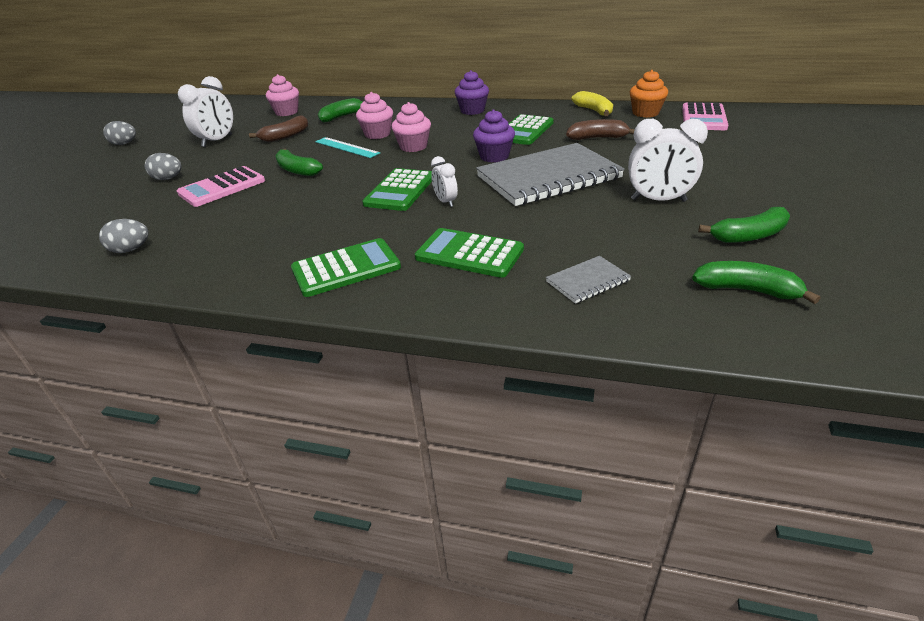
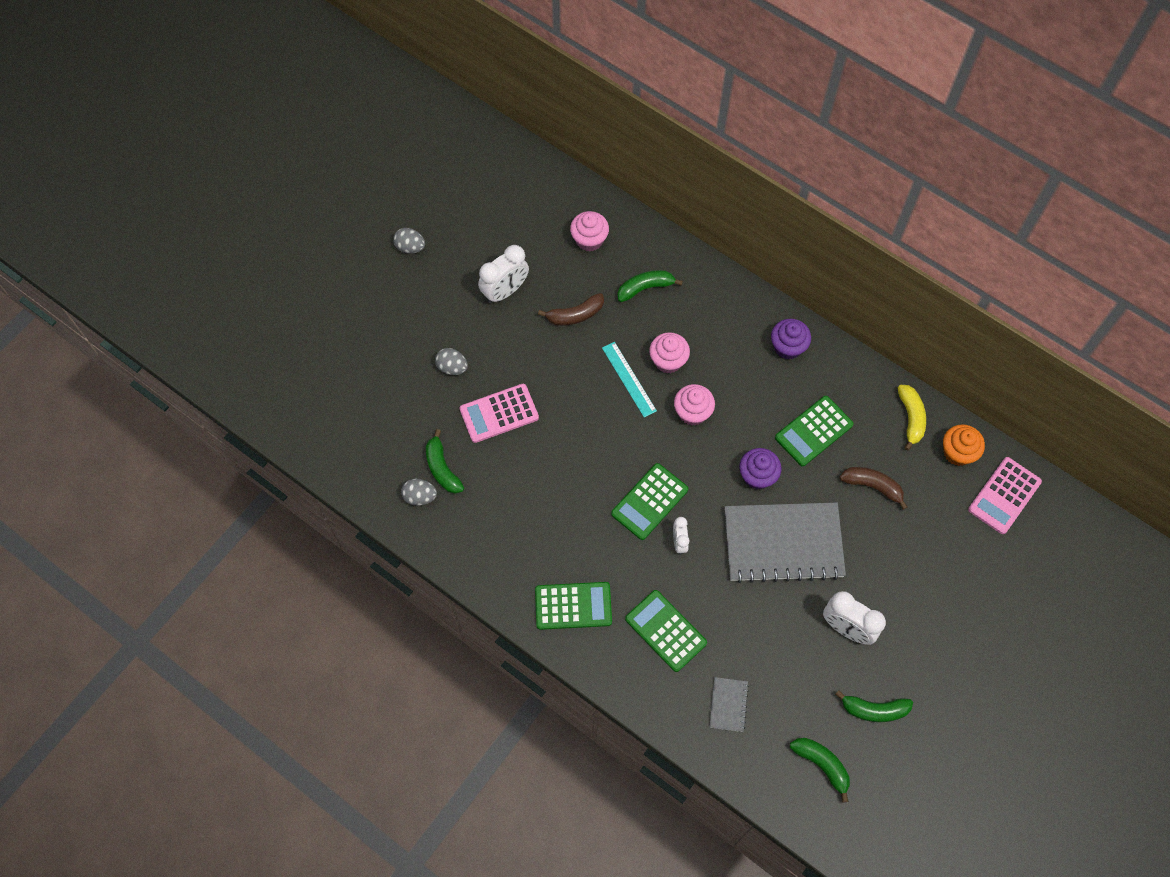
camera: 20 degrees right, 30 degrees up
(297, 170) = (571, 410): green banana -> green banana (442, 468)
(588, 281) = (728, 705): grey notebook -> grey notebook turned 75 degrees counterclockwise

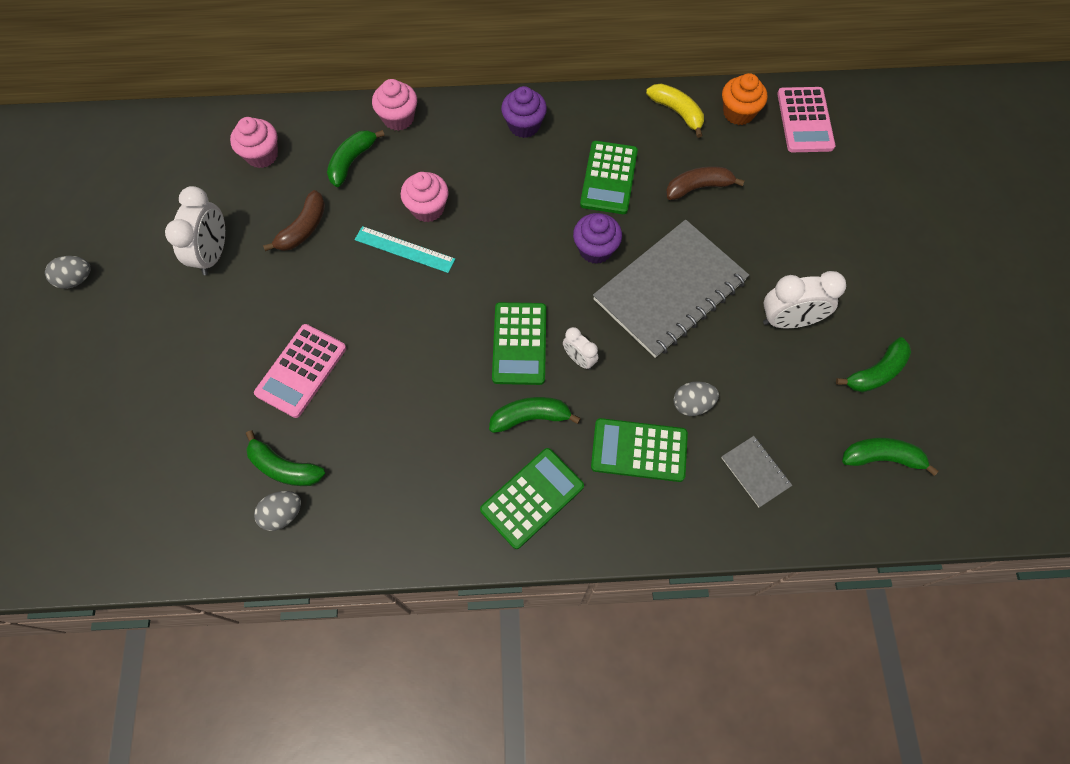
camera: 40 degrees left, 0 degrees up
(452, 367) = (215, 362): grey egg -> grey egg (692, 404)
(615, 555) = (531, 417): none -> green banana
(692, 412) = (489, 237): pink cupcake -> pink cupcake (398, 118)

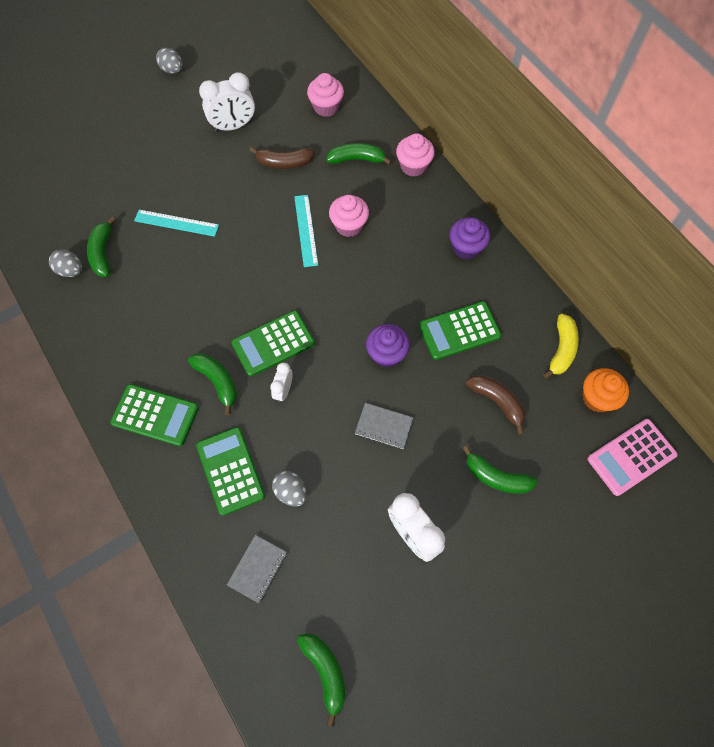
camera: 60 degrees right, 0 degrees up
(301, 371) = (176, 223): pink calculator -> turquoise ruler
(670, 290) = (384, 426): grey notebook -> grey notebook, size x0.42
(876, 372) = (405, 632): green banana -> green banana (496, 477)

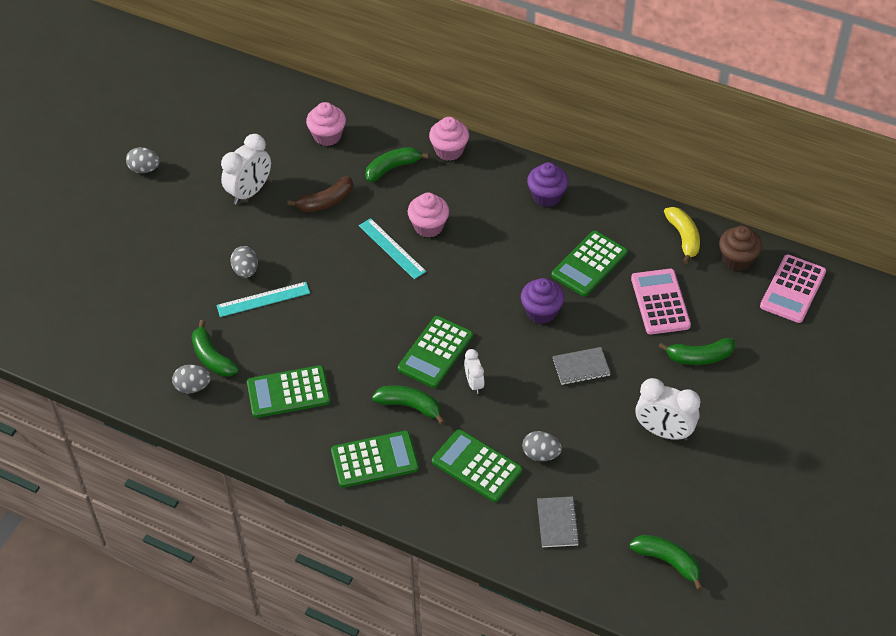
camera: 30 degrees left, 15 degrees down
(135, 315) = (288, 392): none -> green calculator
(182, 191) = (246, 270): none -> grey egg
(497, 402) = (660, 302): brown banana -> pink calculator
(597, 398) = (737, 259): orange cupcake -> brown cupcake

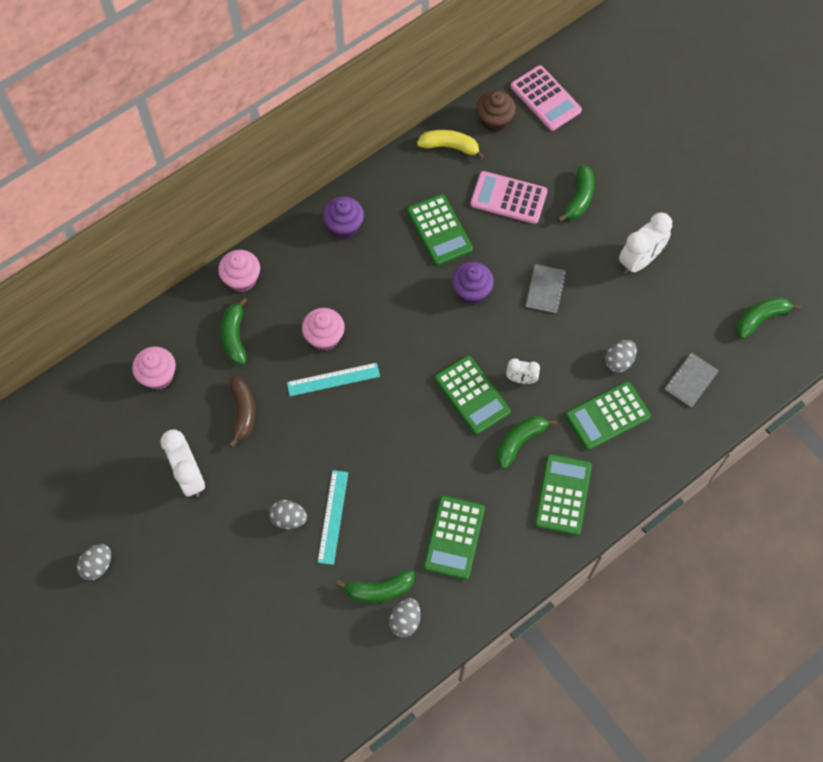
camera: 65 degrees left, 15 degrees up
(557, 523) = (690, 380): grey notebook -> grey notebook turned 75 degrees counterclockwise

